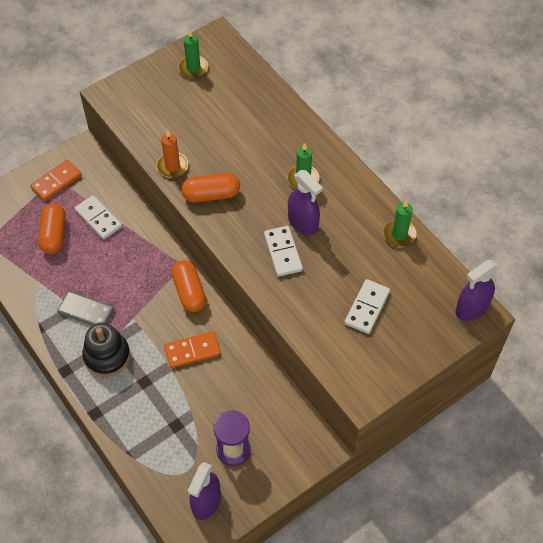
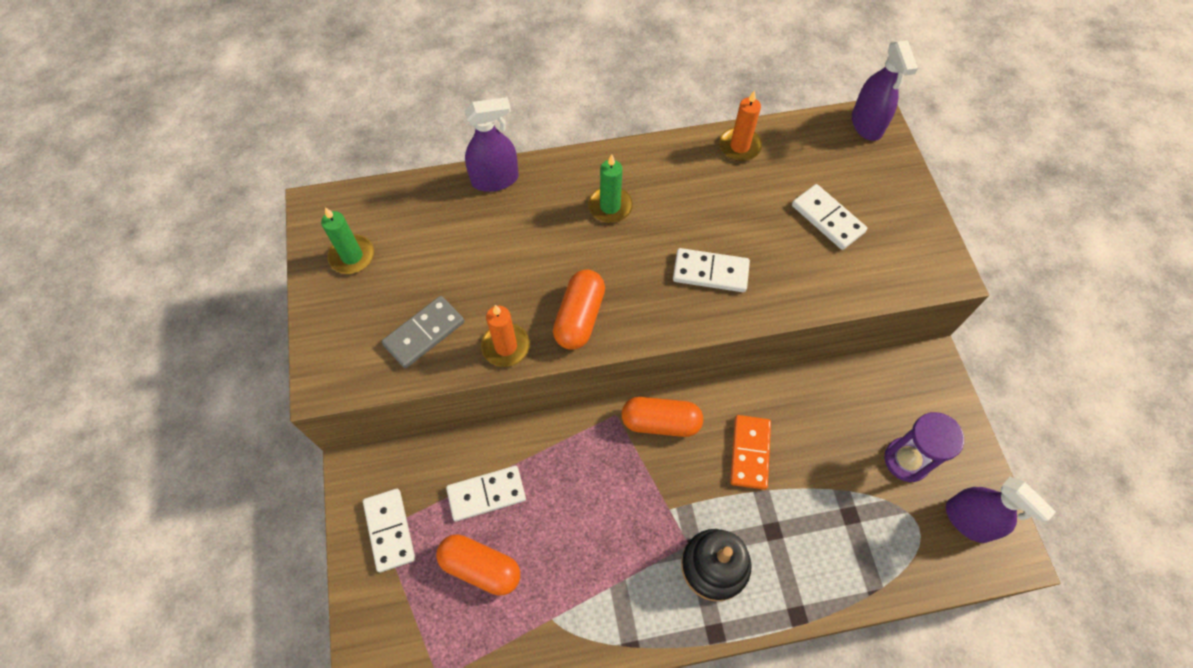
camera: 65 degrees left, 5 degrees up
(56, 182) = (390, 530): orange domino -> white domino
(86, 311) = (631, 568): grey domino -> grey domino (424, 333)
(303, 223) = (676, 233): purple spray bottle -> purple spray bottle (495, 179)
(399, 234) = (739, 146): green candle -> orange candle

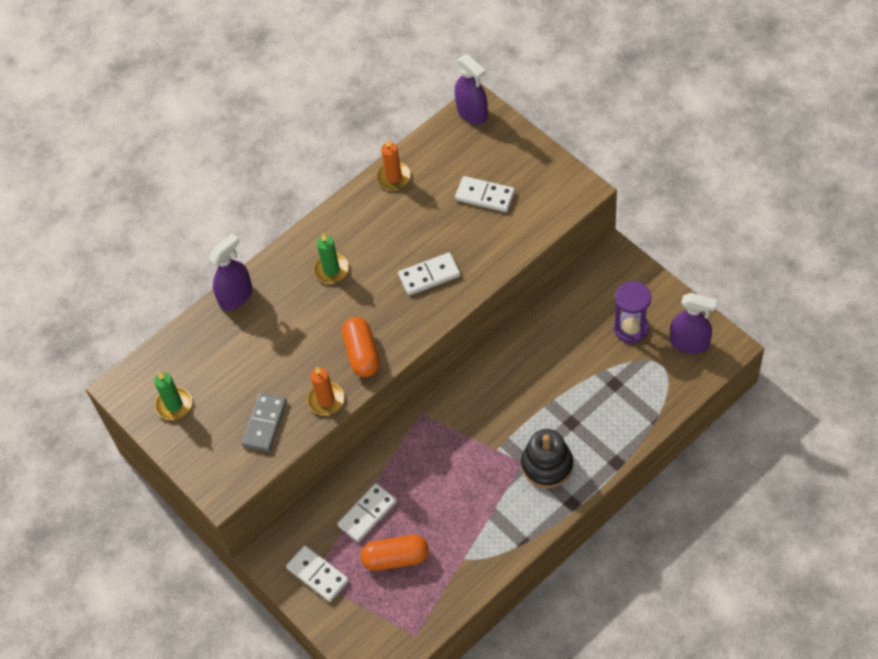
camera: 25 degrees left, 5 degrees down
(660, 422) = (455, 399): orange capsule -> none
(750, 453) = (527, 383): orange domino -> none

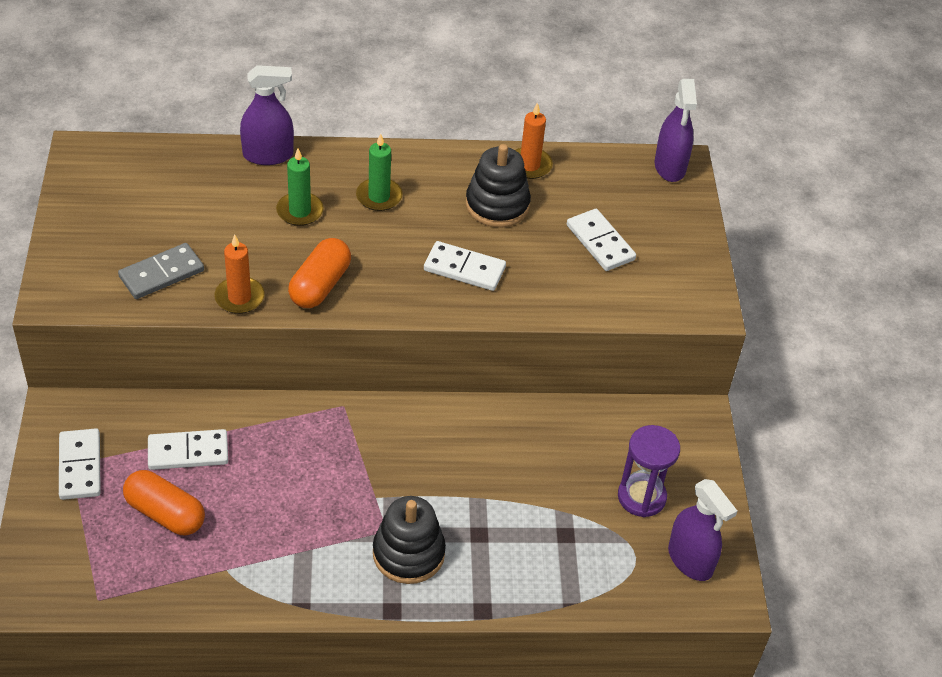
camera: 30 degrees right, 10 degrees down
(174, 404) = (106, 198): green candle -> green candle (300, 211)
(403, 219) = (497, 205): none -> black stacking toy

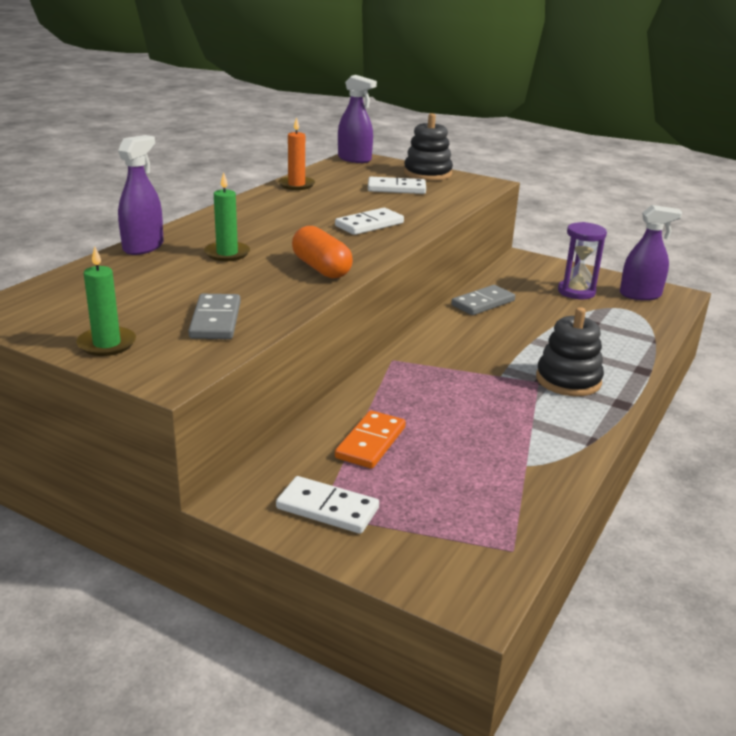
camera: 55 degrees left, 20 degrees down
(165, 513) = (434, 477): orange capsule -> none
(188, 452) = (370, 442): white domino -> orange domino
(239, 297) = (292, 298): orange candle -> none
(379, 197) = (255, 227): green candle -> green candle (107, 344)
(497, 205) = (320, 201): black stacking toy -> black stacking toy (427, 174)
(533, 426) = (483, 303): none -> grey domino

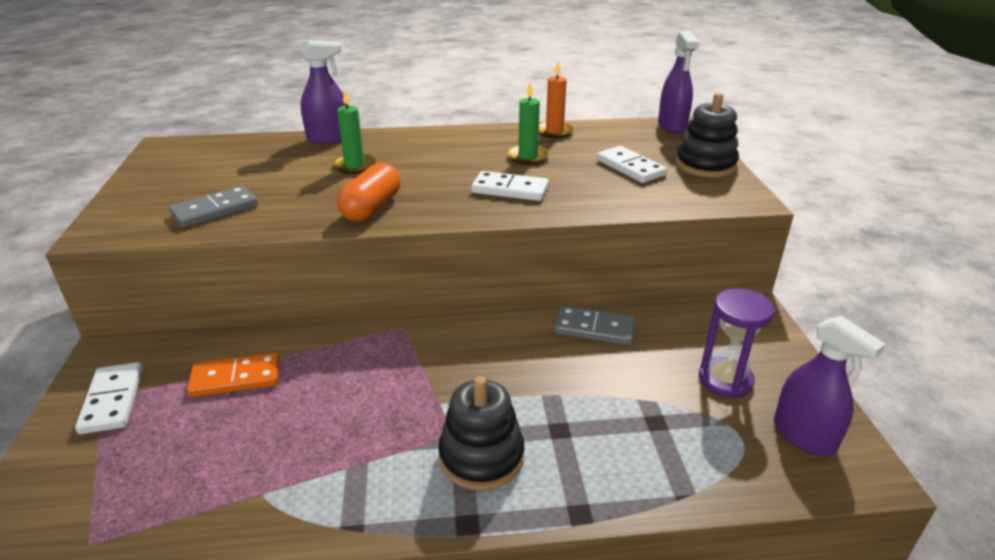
camera: 55 degrees right, 5 degrees up
(107, 344) = (140, 193): green candle -> green candle (528, 157)

